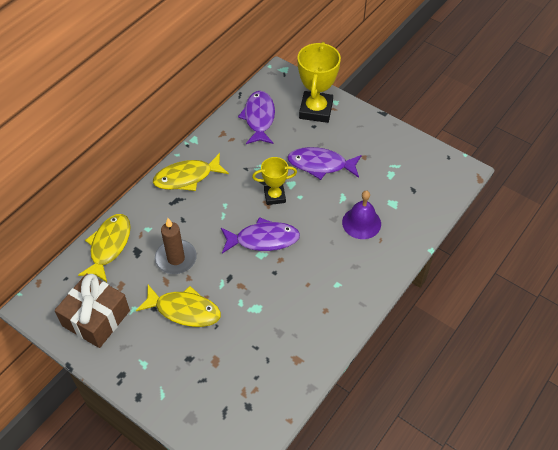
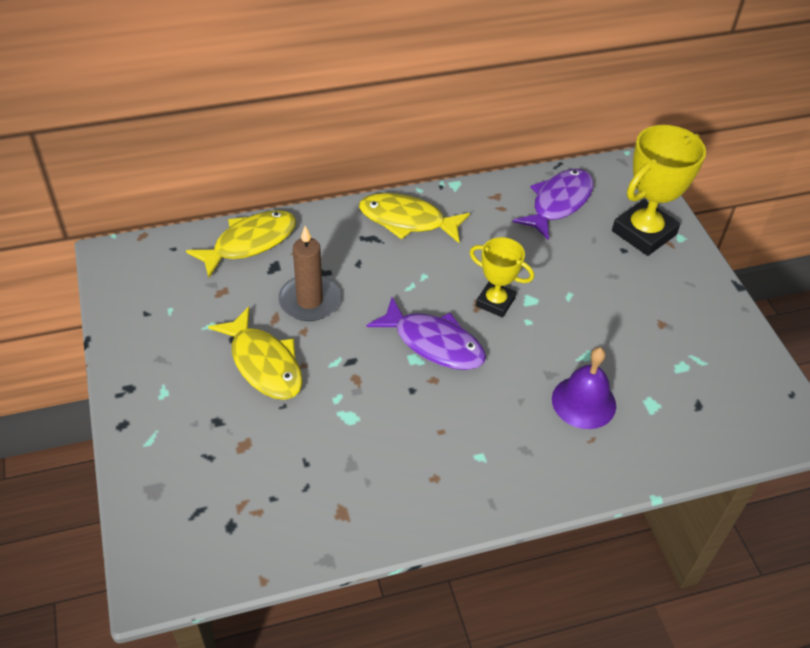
camera: 35 degrees right, 5 degrees down
(96, 318) = (162, 310): brown gift -> none
(320, 165) = (591, 300): purple fish -> none

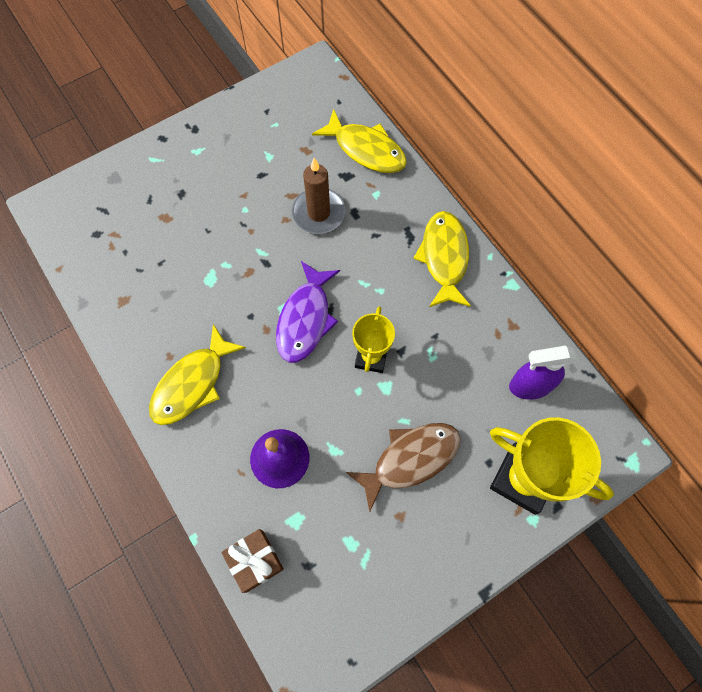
camera: 75 degrees right, 20 degrees up
(264, 364) = (243, 204): yellow fish -> yellow fish (192, 383)
(558, 203) = (529, 386): purple fish -> purple spray bottle
(608, 301) = (410, 459): none -> brown fish
(688, 448) = (255, 561): none -> brown gift

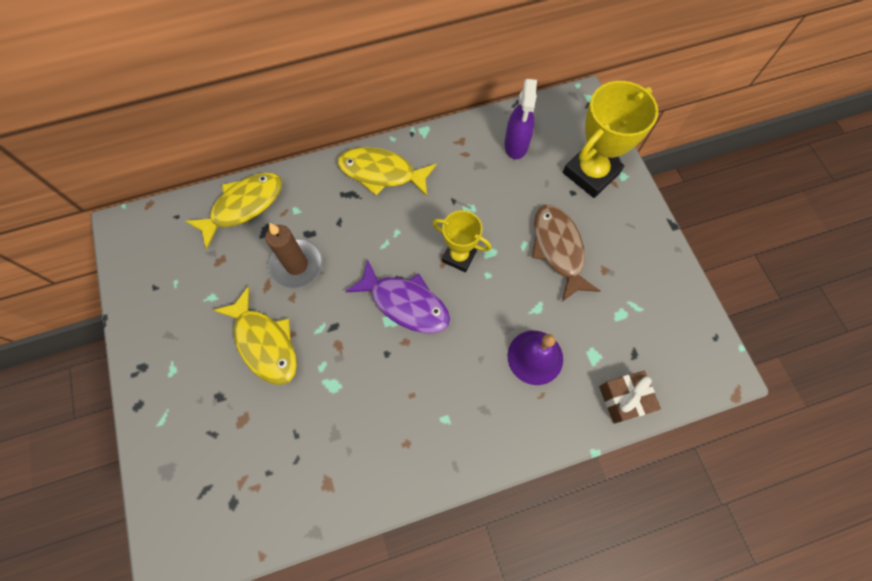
camera: 75 degrees left, 0 degrees up
(192, 383) = (442, 425): yellow fish -> yellow fish (264, 343)

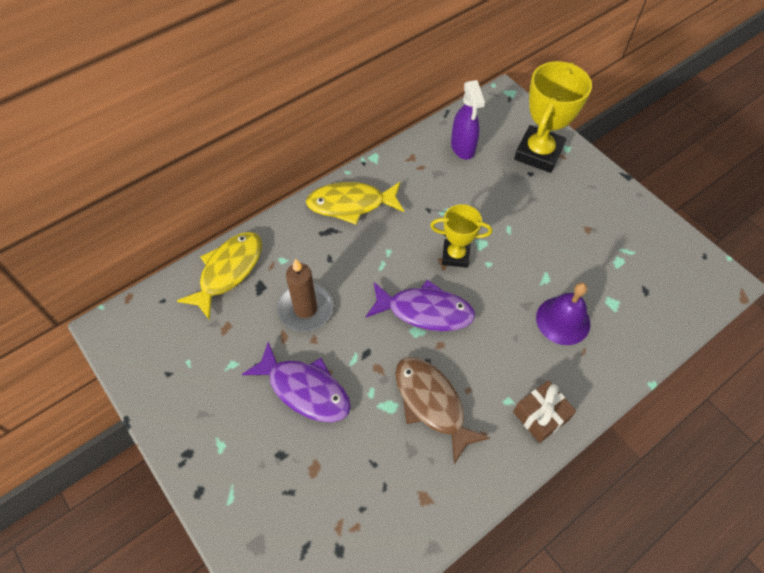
camera: 20 degrees left, 10 degrees down
(264, 343) = (305, 389): yellow fish -> purple fish
(558, 249) = (540, 223): brown fish -> brown fish (432, 403)
(624, 399) = (655, 331): brown gift -> brown gift (540, 416)

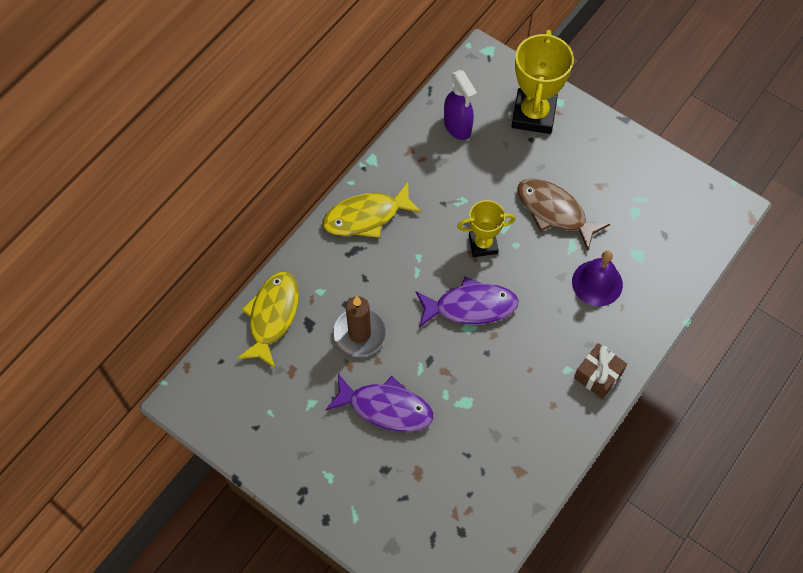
camera: 15 degrees left, 5 degrees up
(432, 403) = (501, 389): brown fish -> brown fish (554, 211)

